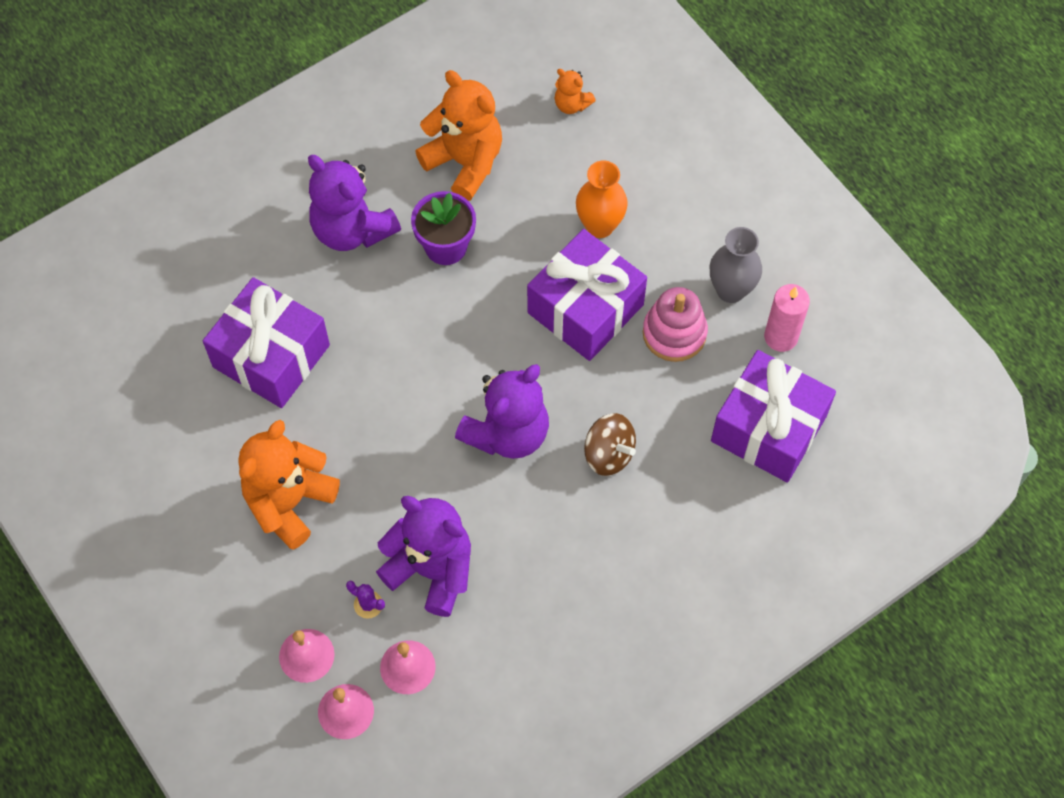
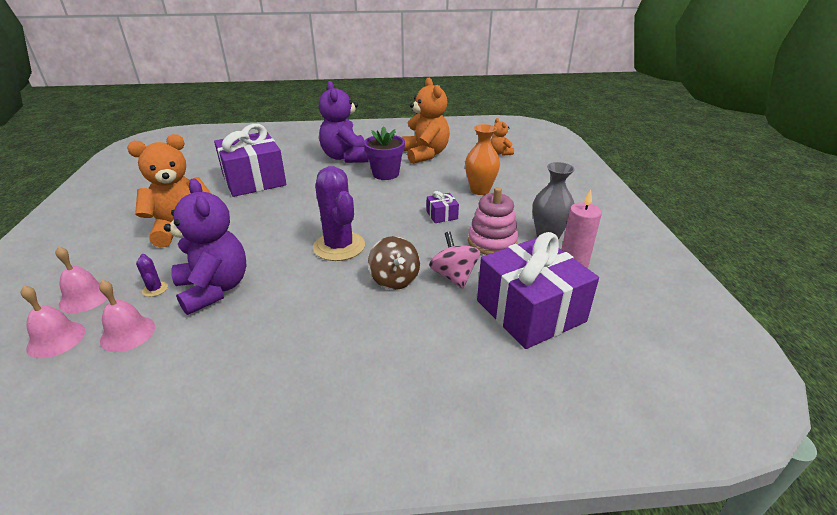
camera: 30 degrees right, 30 degrees down
(507, 433) = (339, 246): purple teddy bear -> purple cactus
(585, 309) = (442, 215): purple gift -> purple gift, size x0.41
(666, 416) = (454, 276): none -> pink spinning top

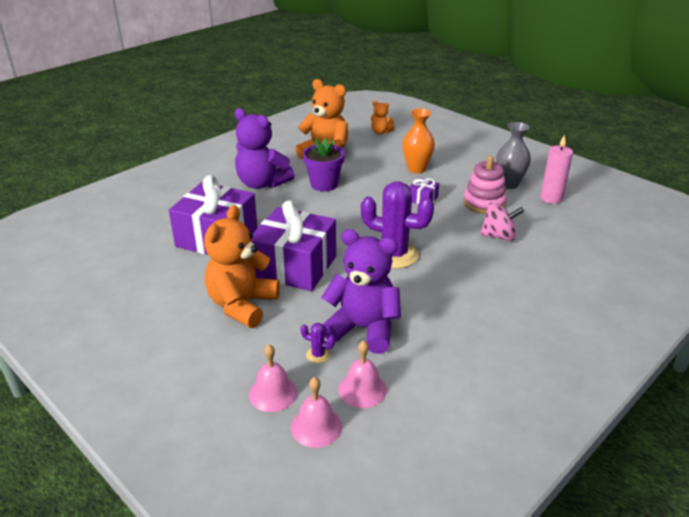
camera: 40 degrees left, 0 degrees up
(394, 279) = (469, 257): brown spinning top -> none
(454, 276) = (499, 236): pink spinning top -> pink spinning top turned 150 degrees clockwise
(530, 311) = (569, 235): purple gift -> purple gift (295, 266)

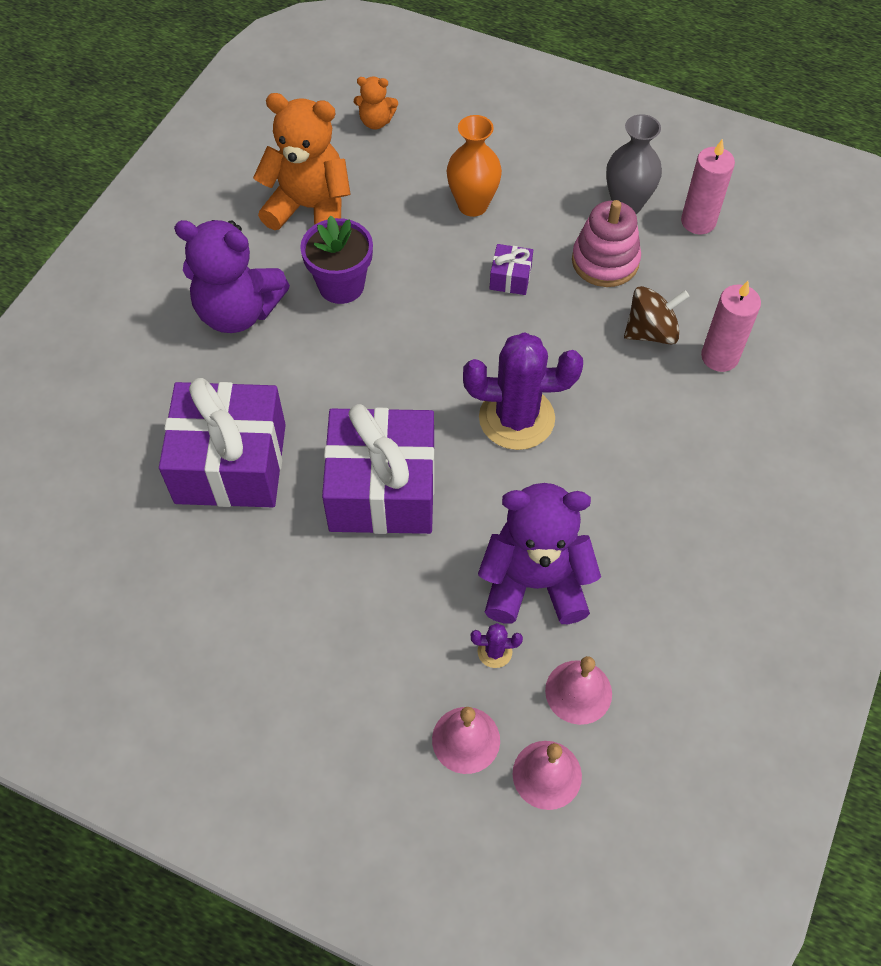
camera: 20 degrees left, 25 degrees up
(242, 305) = (343, 594): orange teddy bear -> none
(499, 236) = (651, 332): pink spinning top -> brown spinning top
(539, 255) = (719, 357): none -> pink candle

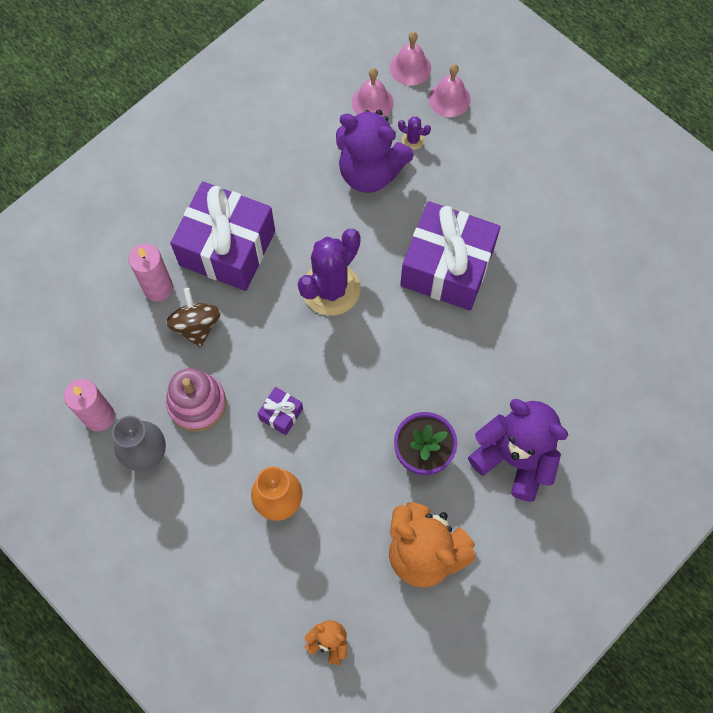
camera: 160 degrees left, 10 degrees up
(231, 463) = (550, 323): purple gift -> purple gift (227, 248)
(516, 418) = (331, 289): purple cactus -> purple cactus turned 75 degrees counterclockwise
(651, 332) = (196, 326): brown spinning top -> brown spinning top turned 75 degrees clockwise

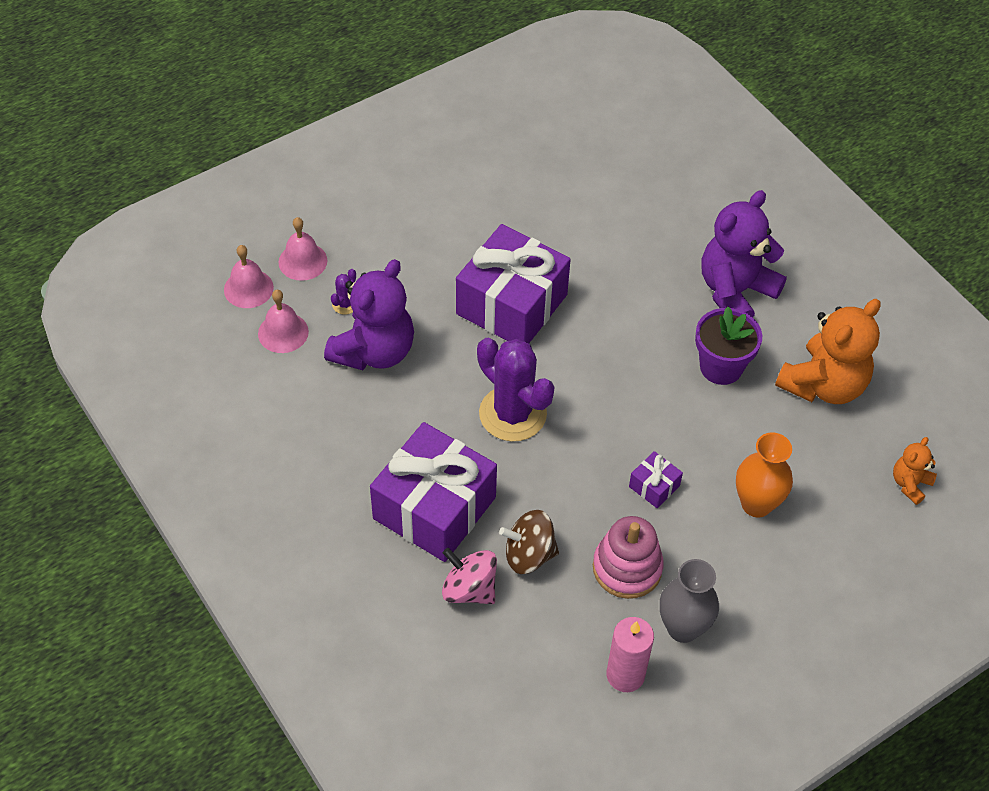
camera: 80 degrees left, 15 degrees down
(158, 288) = (469, 589): pink candle -> pink spinning top

